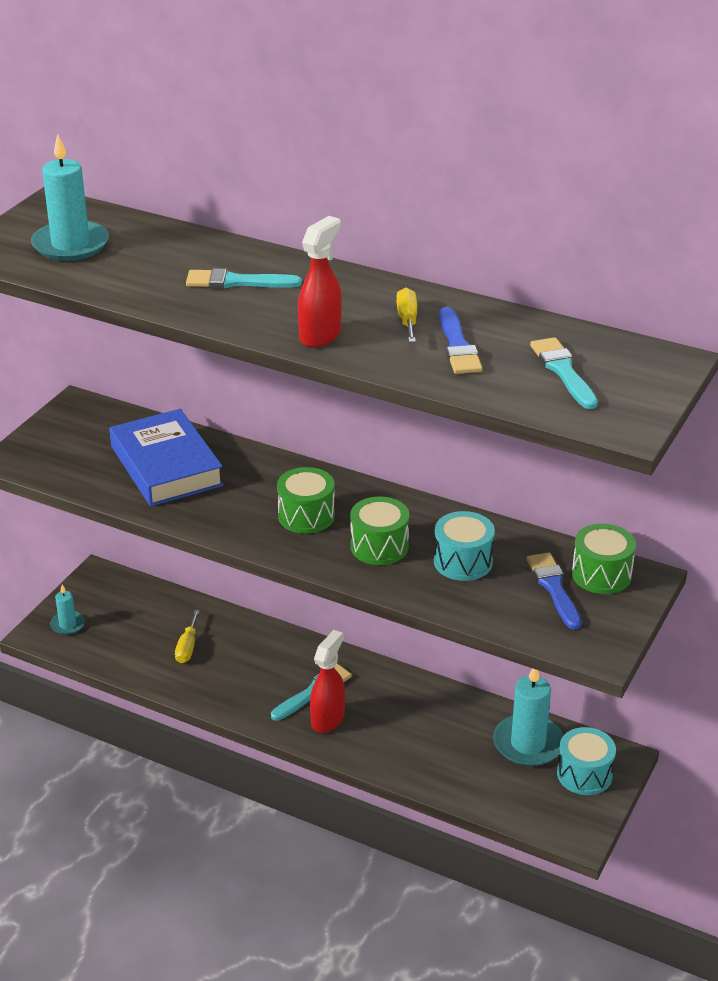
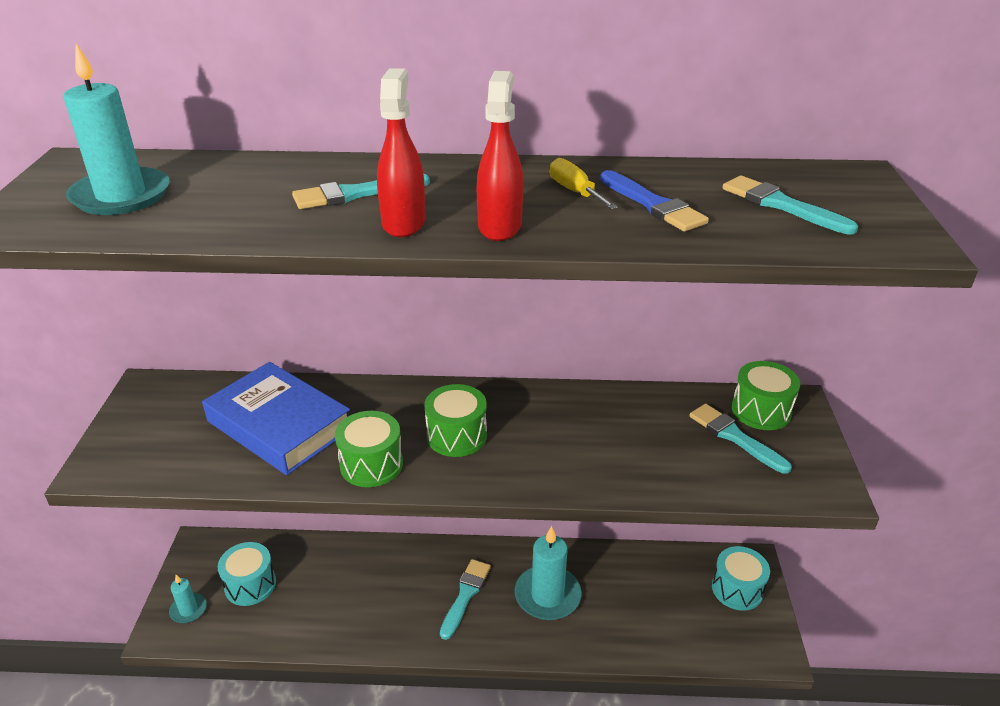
camera: 25 degrees left, 0 degrees up
(187, 647) = (322, 591): yellow screwdriver -> none
(328, 719) = (494, 618): red spray bottle -> red spray bottle (404, 223)
(379, 546) = (549, 446): green drum -> green drum (371, 464)
(463, 562) = (636, 437): turquoise drum -> turquoise drum (250, 584)
(528, 744) = (674, 577): turquoise candle -> turquoise candle (547, 595)
(553, 588) = (734, 437): blue brush -> turquoise brush

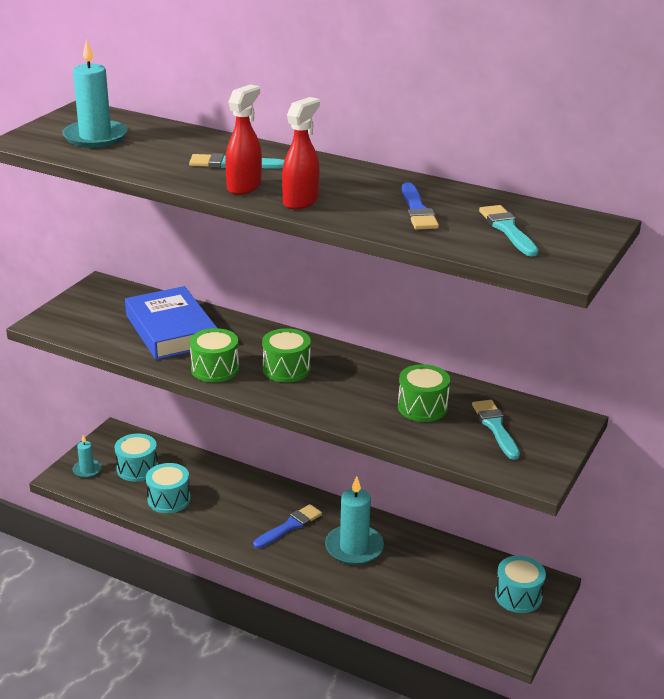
camera: 25 degrees right, 5 degrees down
(310, 613) = (169, 499): none -> turquoise drum
(465, 595) = (290, 526): turquoise brush -> blue brush
(575, 192) = (374, 192): yellow screwdriver -> none
(761, 410) = (536, 418): green drum -> green drum (422, 407)

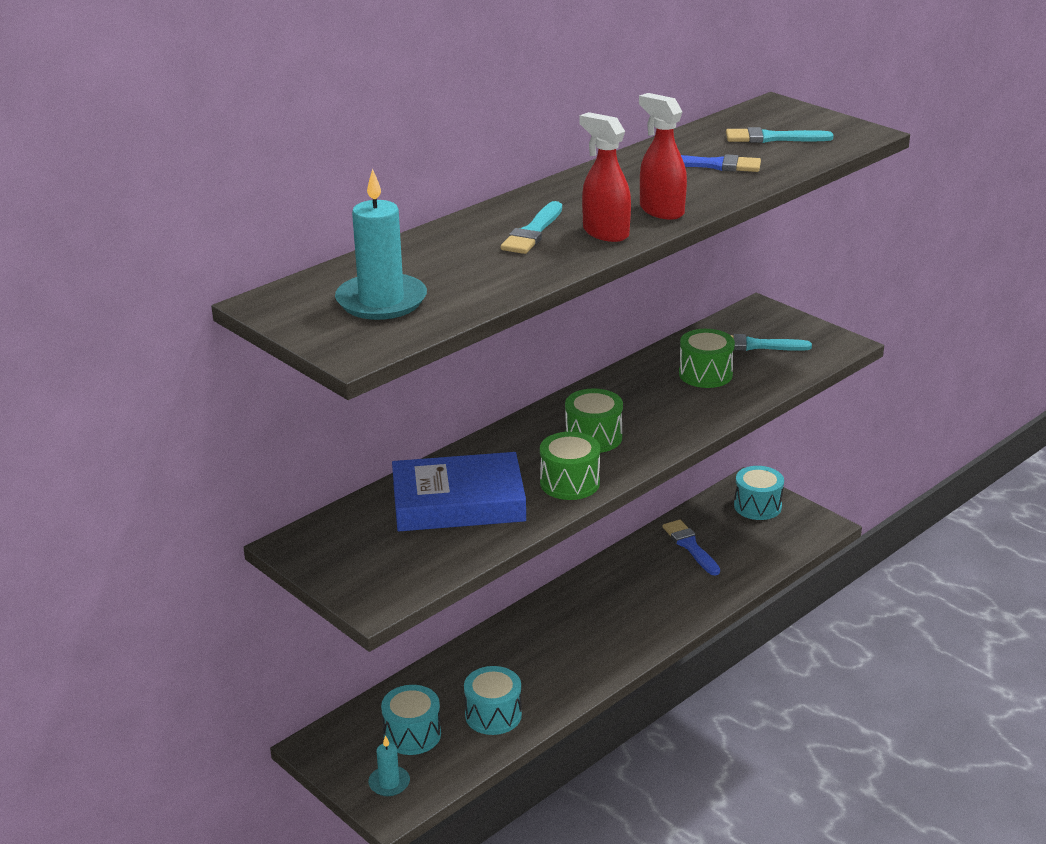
camera: 70 degrees left, 0 degrees up
(290, 526) = (590, 627): blue brush -> blue brush (690, 546)
(354, 547) = (646, 589): turquoise candle -> none

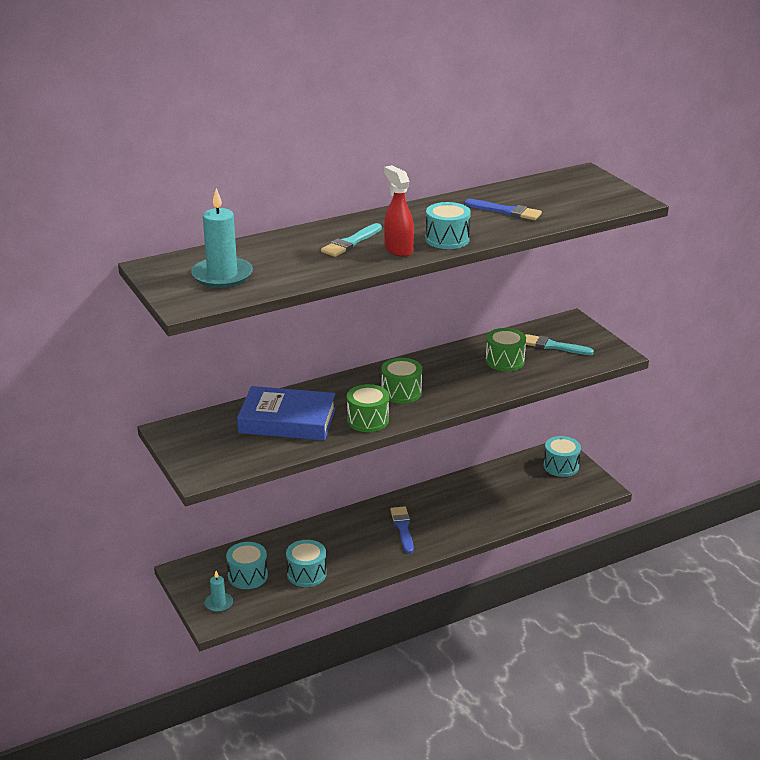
camera: 15 degrees right, 0 degrees up
(661, 211) = (447, 239): red spray bottle -> turquoise drum
(690, 546) = (497, 486): blue brush -> blue brush (402, 528)
(772, 138) = (564, 197): turquoise brush -> none

